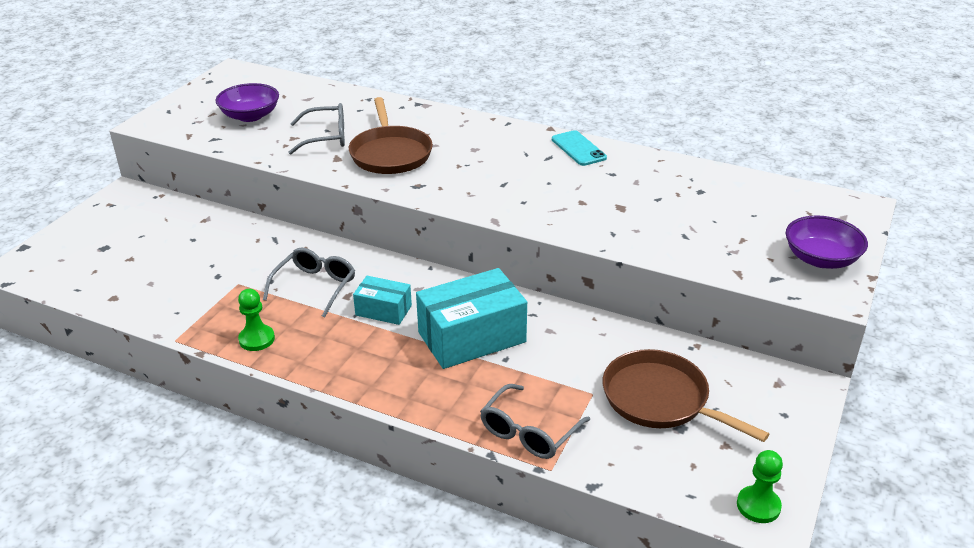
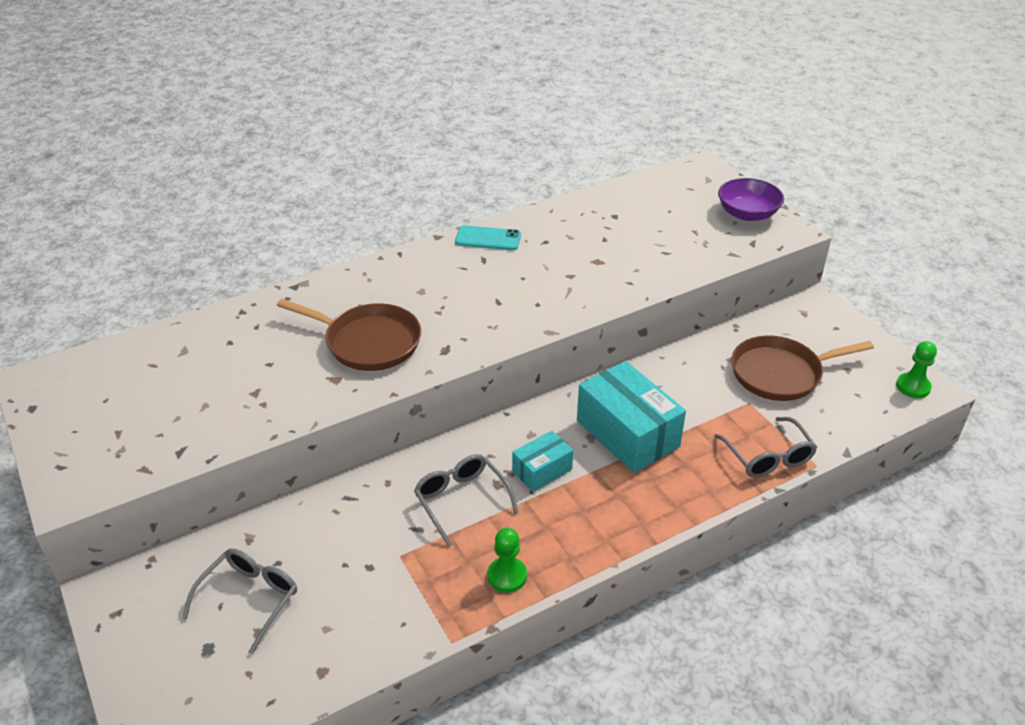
camera: 55 degrees left, 5 degrees up
(250, 116) = (164, 405): purple bowl -> none
(326, 137) = (284, 369): grey glasses -> grey glasses (250, 599)
(471, 337) = (627, 433): turquoise box -> turquoise box turned 45 degrees counterclockwise

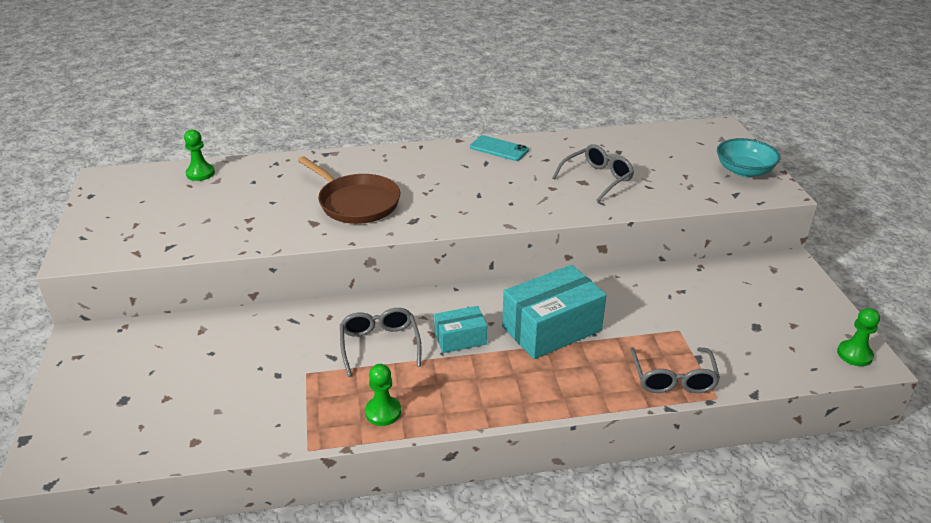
camera: 20 degrees right, 5 degrees down
(156, 346) = (200, 173): none -> green pawn
(250, 599) = (175, 373): grey glasses -> grey glasses (597, 178)
(627, 433) = (551, 328): turquoise box -> turquoise box turned 75 degrees clockwise
(747, 213) = (744, 171): purple bowl -> turquoise bowl
(780, 373) = (723, 313): brown pan -> none

